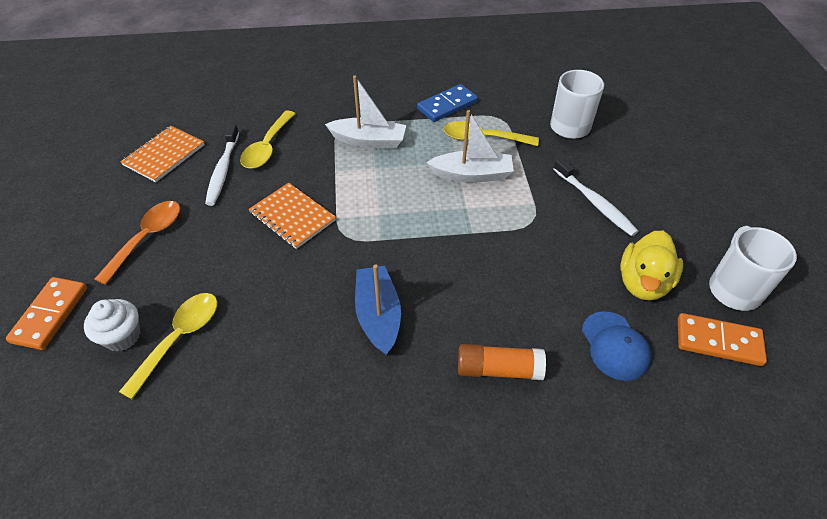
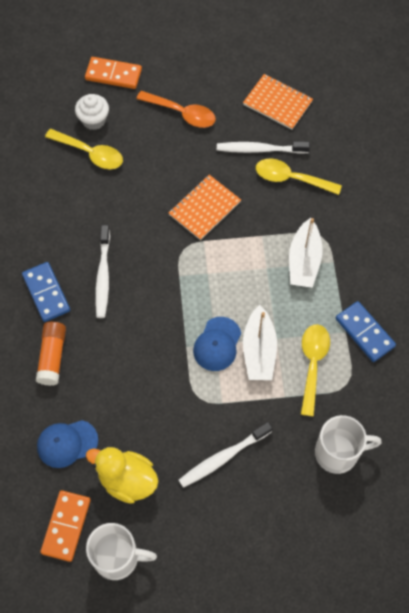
camera: 90 degrees right, 15 degrees up
(378, 315) = (103, 276): blue boat -> white toothbrush
(402, 383) = (46, 293): none -> blue domino
(467, 206) = (217, 344): none -> blue cap

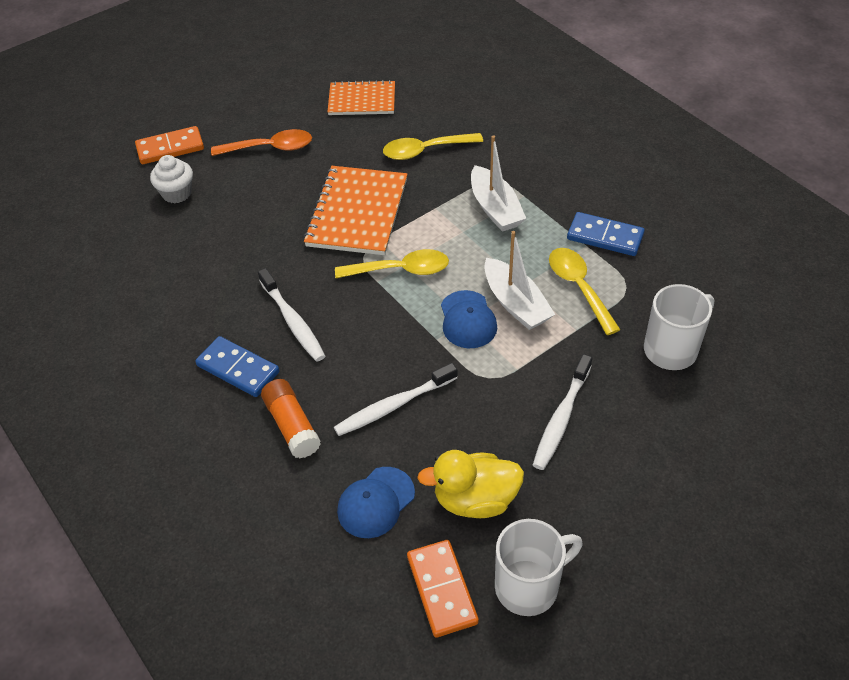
camera: 30 degrees left, 15 degrees down
(90, 153) = (194, 222): yellow spoon -> yellow spoon (401, 270)
(204, 208) = (357, 212): orange notebook -> orange notebook, size x1.52
(260, 149) = (374, 142): white toothbrush -> white toothbrush (393, 406)

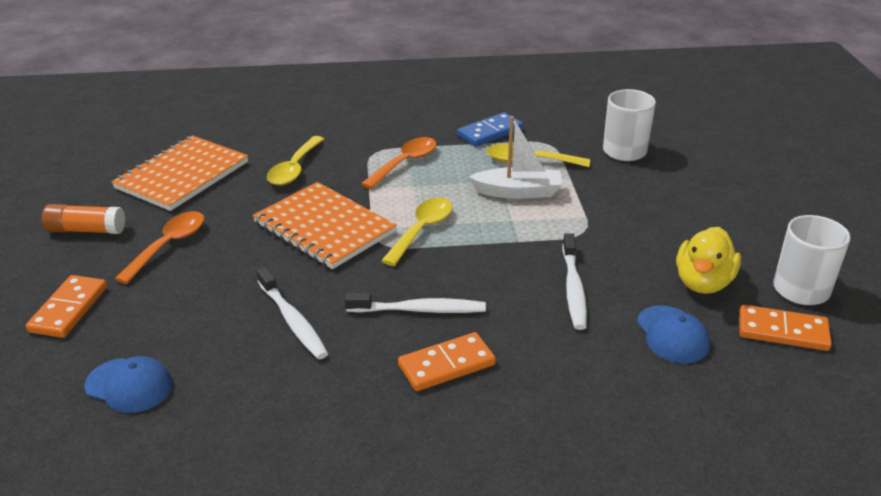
camera: 60 degrees left, 15 degrees down
(177, 193) = (147, 327): white cupcake -> none
(238, 369) = (446, 365): blue domino -> orange domino
(292, 425) = (548, 354): orange glue stick -> orange glue stick (86, 230)
(362, 100) = (182, 175): orange notebook -> orange notebook, size x1.52
(467, 320) = (513, 219): blue cap -> blue cap (129, 385)
(495, 208) = (405, 163): white boat -> orange spoon
(561, 418) = (651, 215): white toothbrush -> white toothbrush (293, 320)

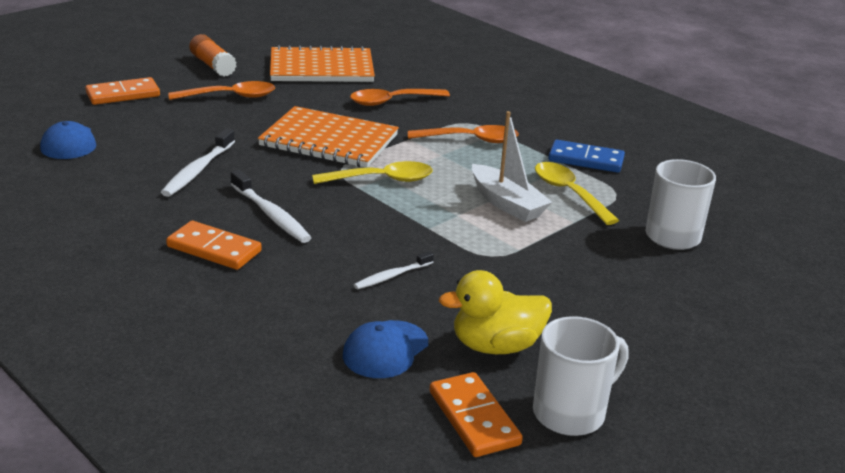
camera: 50 degrees right, 5 degrees down
(294, 169) = (392, 101): yellow spoon -> orange spoon
(324, 227) = (329, 140): orange notebook -> orange notebook turned 75 degrees counterclockwise
(573, 288) = (392, 276): white toothbrush -> white toothbrush, size x0.62

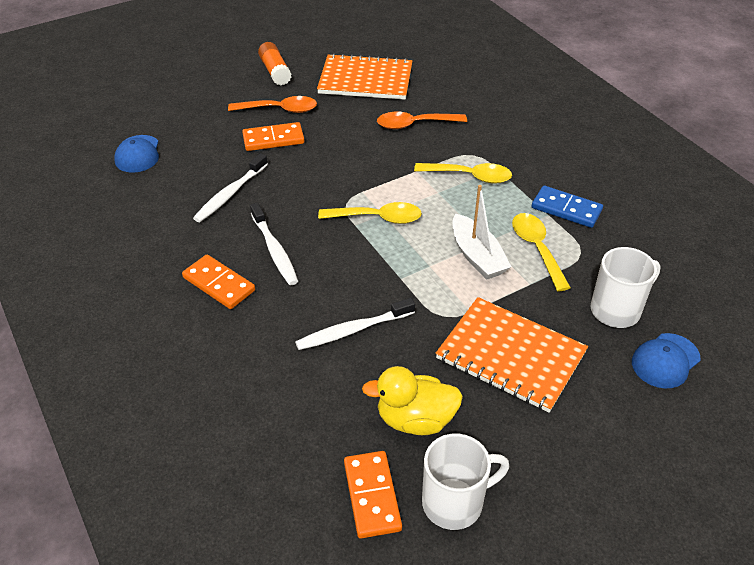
camera: 15 degrees right, 15 degrees up
(123, 94) = (194, 102): orange domino -> orange domino (273, 139)
(329, 140) = (346, 168): orange notebook -> orange notebook (510, 356)
(385, 350) = (323, 411): blue cap -> blue cap (665, 361)
(392, 276) = (353, 330): white toothbrush -> white toothbrush, size x1.62
(471, 140) = (470, 176): orange spoon -> yellow spoon

